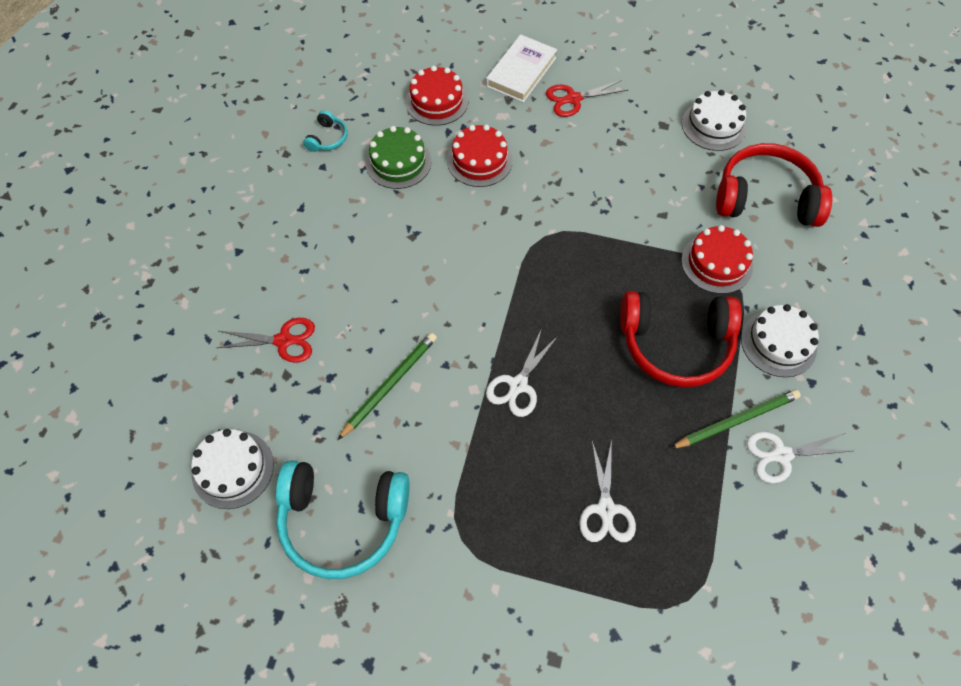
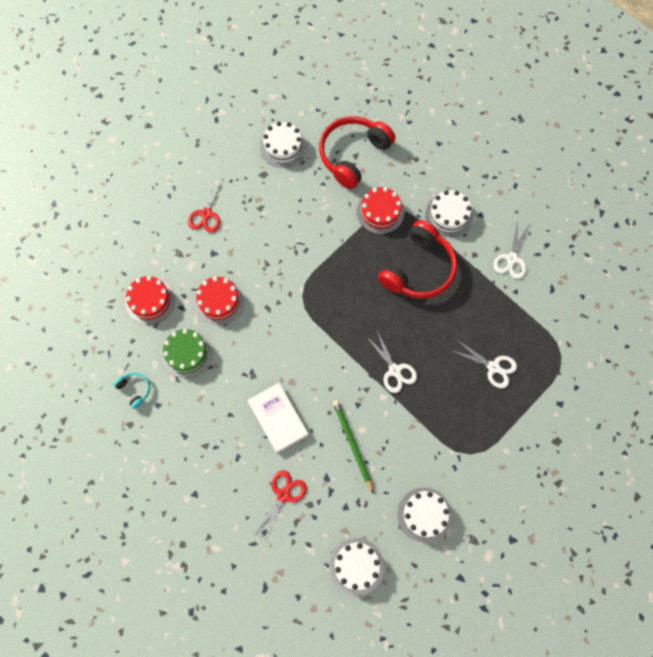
camera: 60 degrees left, 10 degrees up
(343, 521) = (424, 515): turquoise headphones -> white cake
(521, 72) = (161, 232): white book -> white book (278, 418)
(736, 420) = (480, 268): green pencil -> none

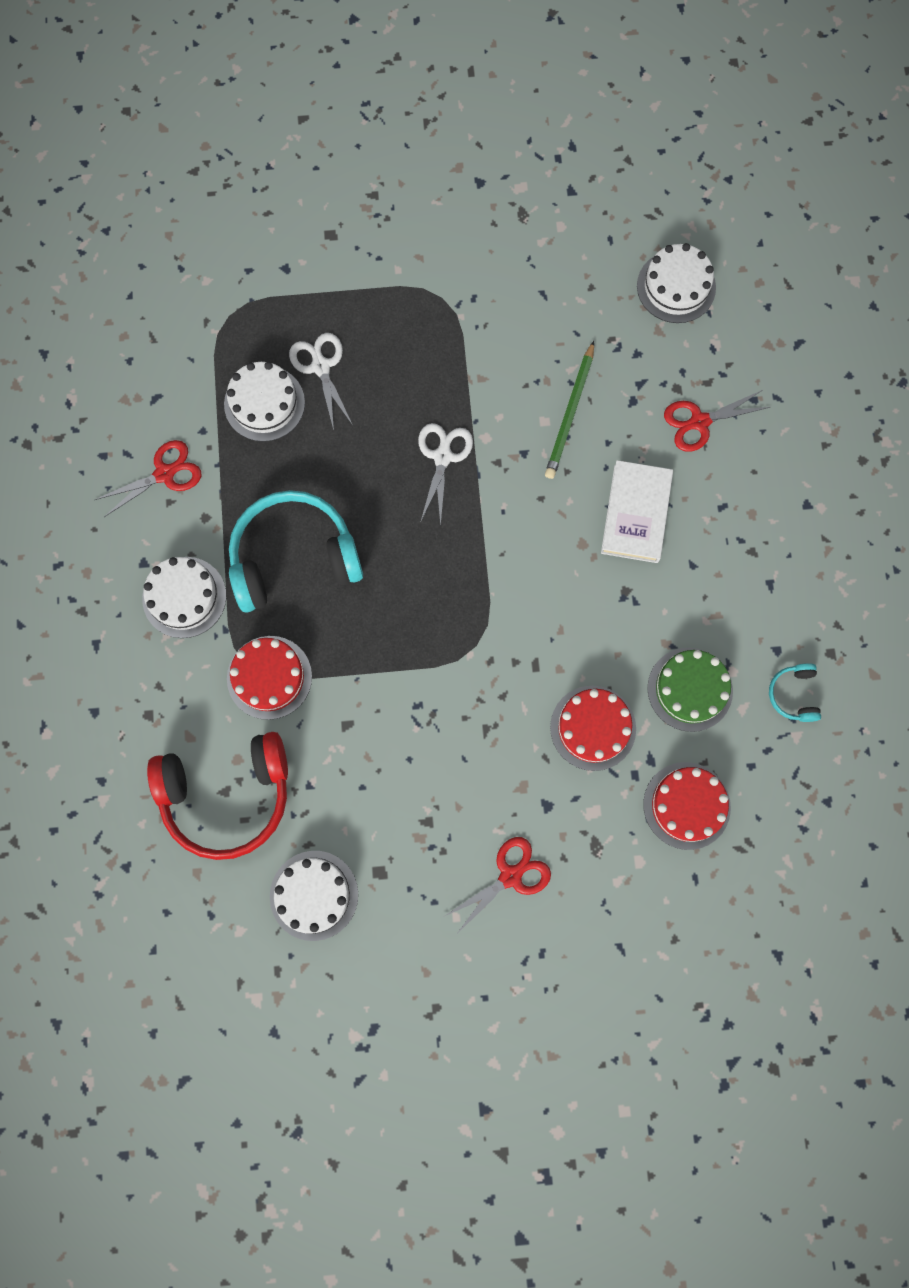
camera: 140 degrees left, 5 degrees up
(418, 269) = (293, 557): red headphones -> turquoise headphones
(424, 515) = (553, 278): white cake -> white cake (264, 403)
(512, 259) = (164, 474): white scissors -> red scissors

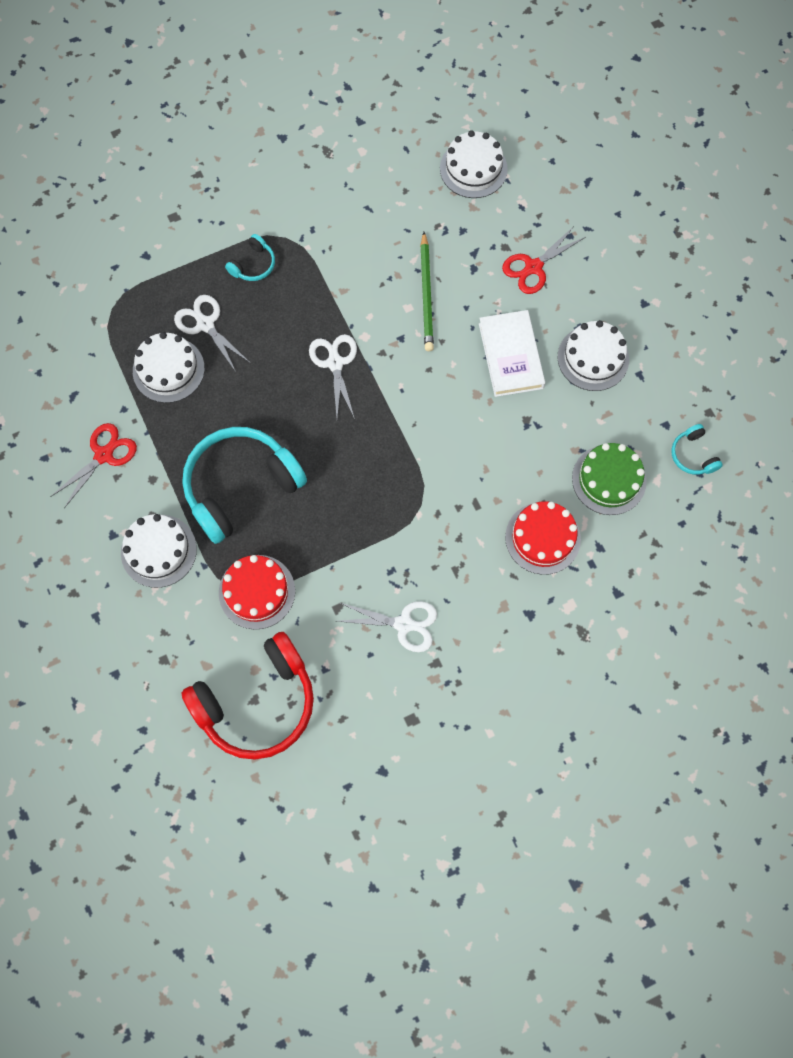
camera: 20 degrees left, 5 degrees down
(314, 895) = (363, 759): white cake -> white cake (593, 358)
(396, 317) = (253, 265): none -> turquoise headphones
(409, 767) = (403, 624): none -> white scissors
(510, 876) = (522, 682): red scissors -> none
(686, 805) = (643, 573): red cake -> none

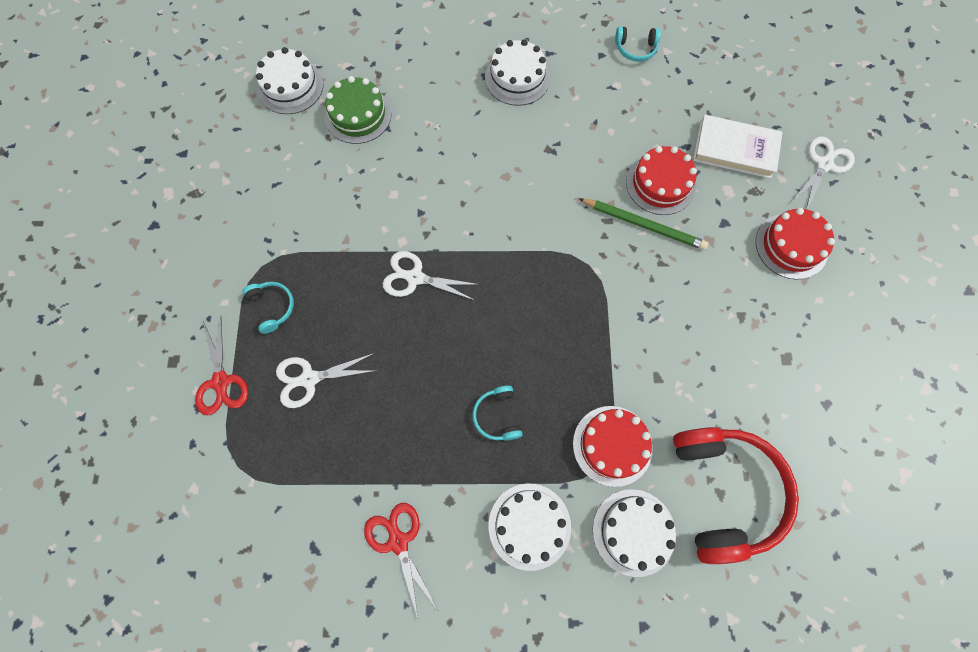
camera: 65 degrees left, 0 degrees up
(168, 369) = (338, 435): white cake -> white cake (634, 532)
(240, 486) = (497, 416): turquoise headphones -> turquoise headphones, size x0.44
(403, 624) = (695, 327): white scissors -> white scissors (824, 165)
(426, 294) = (389, 174): green pencil -> green pencil (644, 225)
(511, 356) = (483, 135): white book -> white book (735, 149)
(533, 267) = (411, 83): red scissors -> red scissors (221, 381)
(537, 687) = (791, 246): none -> red cake
(609, 479) = (630, 114): green cake -> green cake (358, 115)

